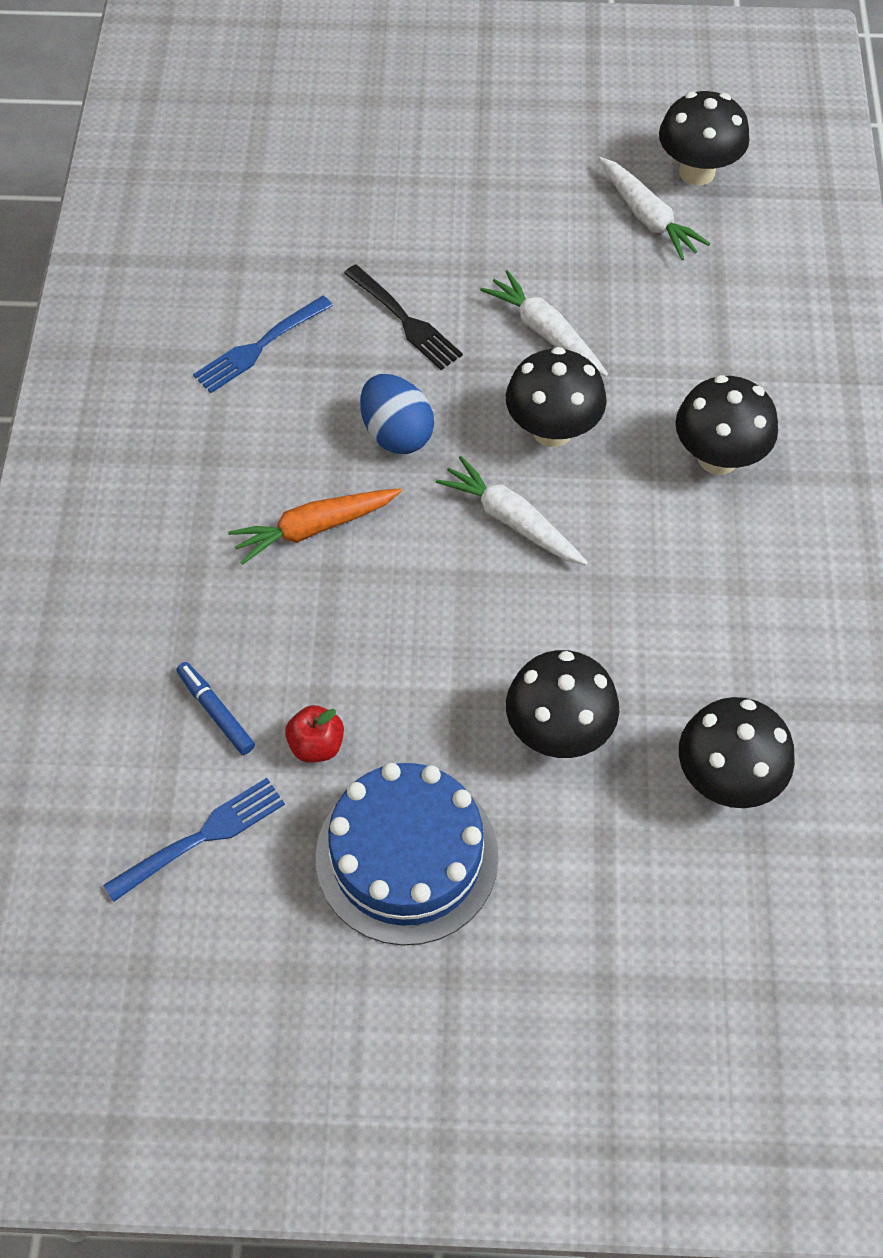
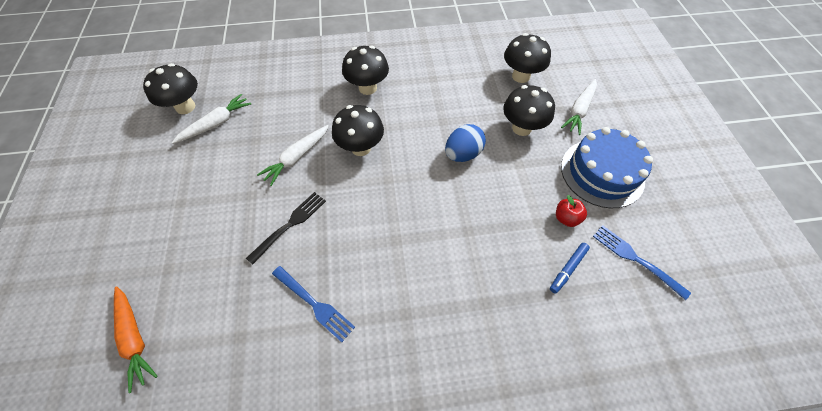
camera: 100 degrees left, 0 degrees up
(314, 528) = (443, 244): orange carrot -> orange carrot (135, 338)
(396, 434) = (372, 215): blue egg -> blue egg (463, 154)
(511, 520) = (417, 157): white carrot -> white carrot (579, 110)

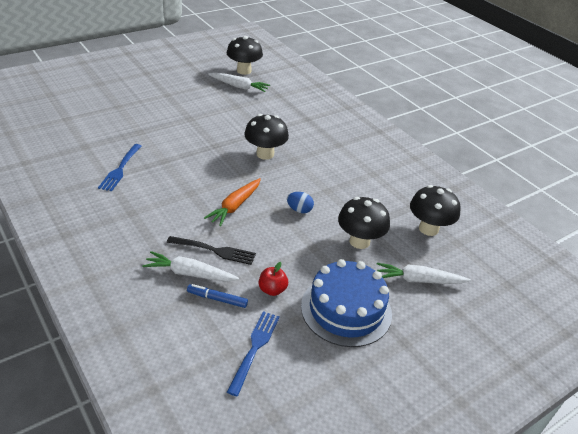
camera: 60 degrees right, 20 degrees down
(135, 338) = (70, 110): orange carrot -> orange carrot (235, 206)
(289, 225) = (175, 141): black fork -> black fork (214, 250)
(297, 158) = (234, 128): white carrot -> white carrot (189, 273)
(367, 88) = (330, 141): black mushroom -> none
(463, 154) = (299, 210): blue egg -> blue egg, size x0.64

